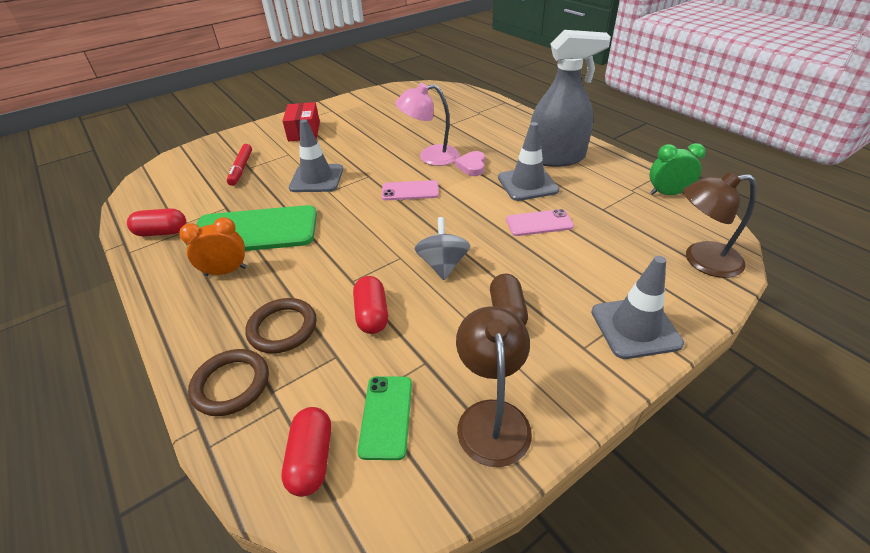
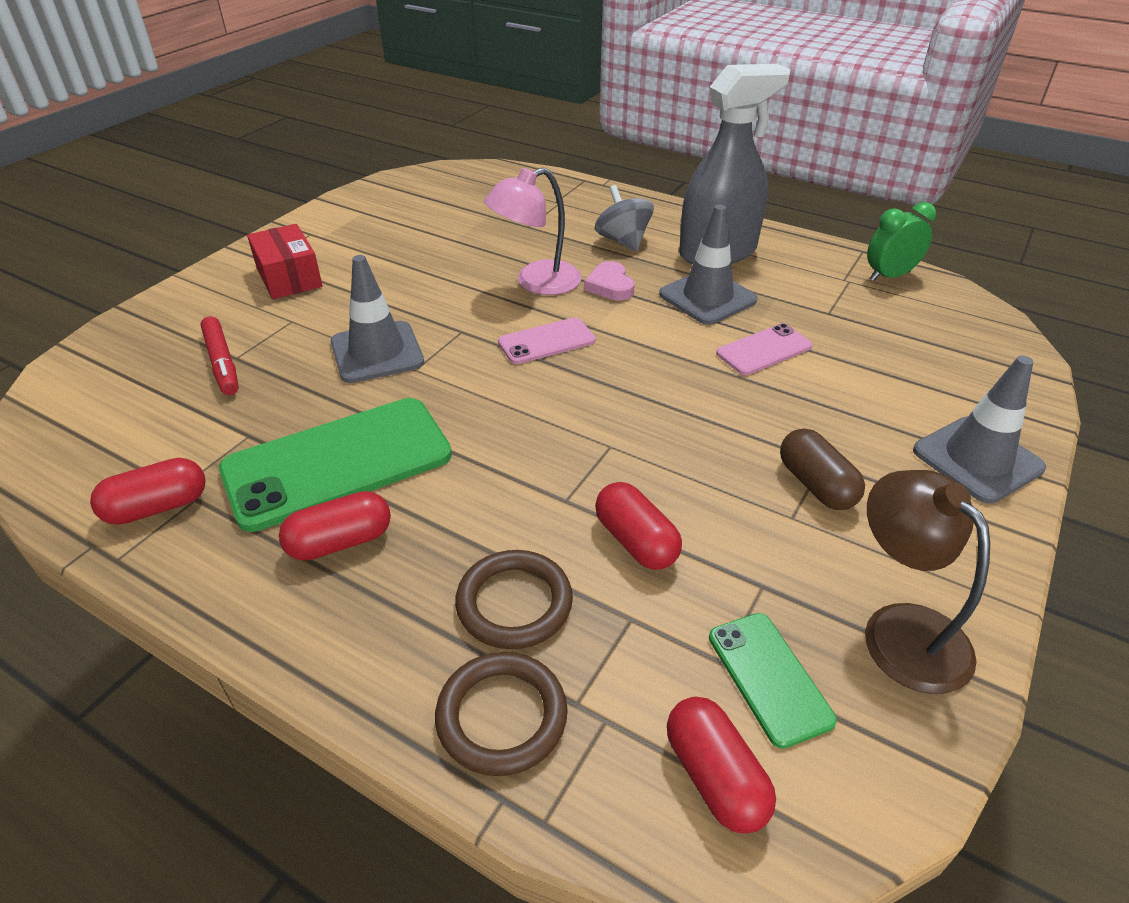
camera: 25 degrees left, 0 degrees up
(226, 271) = (340, 542): orange clock -> red capsule
(443, 265) = (680, 441): grey spinning top -> grey spinning top (623, 241)
(701, 260) = (987, 354): brown lamp -> none

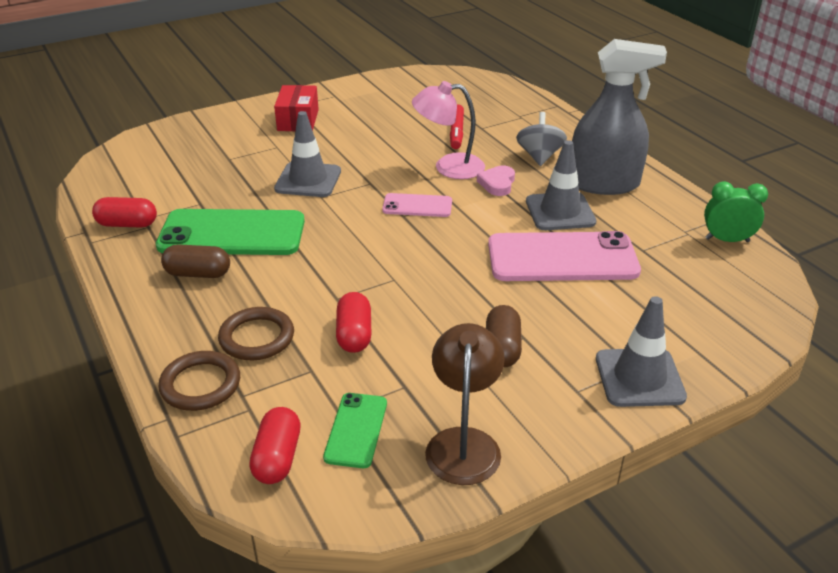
camera: 30 degrees right, 5 degrees down
(222, 362) = (219, 159): red marker -> red marker (456, 132)
(340, 542) = (198, 274): red capsule -> brown capsule
(764, 350) = (562, 258): pink phone -> pink phone, size x1.96

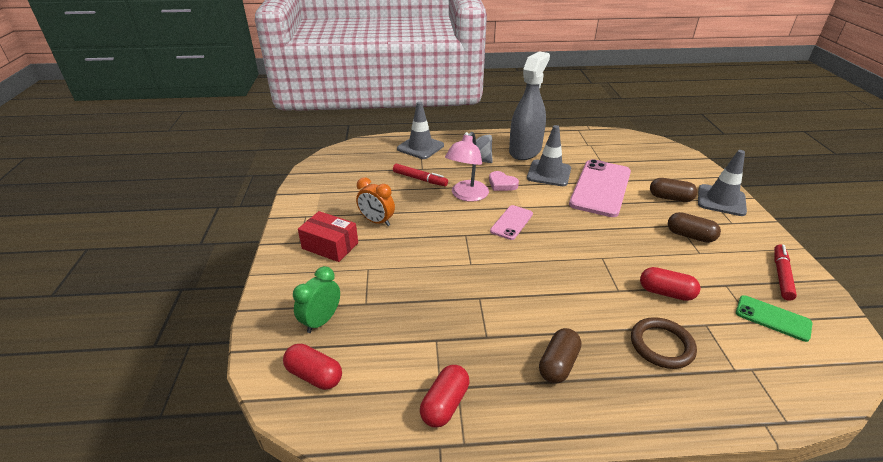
camera: 65 degrees left, 0 degrees up
(200, 384) = (721, 393): brown ring -> none
(232, 233) = (501, 328): green phone -> none
(277, 458) = (806, 365): red capsule -> red capsule (314, 375)
(308, 180) = (440, 264): grey traffic cone -> grey traffic cone (420, 147)
(354, 130) = (377, 221): none -> orange clock
(464, 443) = (781, 276): brown lamp -> red marker
(595, 324) = (670, 198): none -> brown capsule
(727, 240) = (601, 137): green clock -> green clock (321, 321)

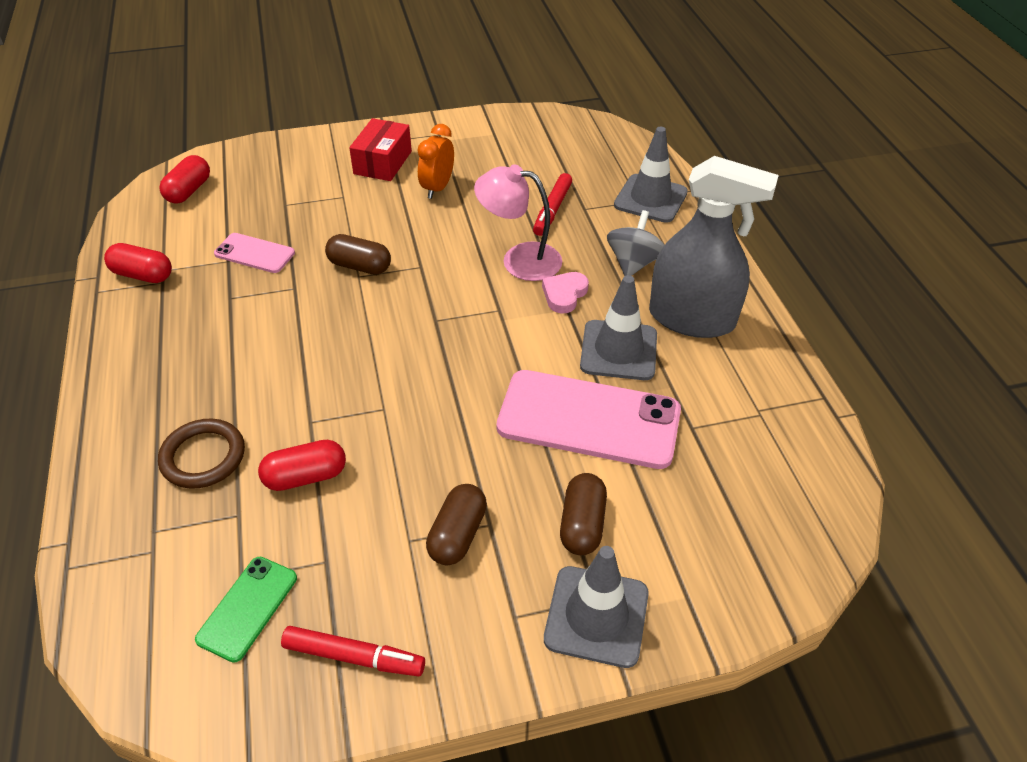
camera: 80 degrees right, 10 degrees up
(321, 321) = (259, 181): green clock -> none
(511, 222) = (457, 309): pink phone -> pink phone (254, 253)
(558, 364) = (183, 356): brown capsule -> brown capsule (360, 266)
(666, 293) = (305, 476): red capsule -> red capsule turned 60 degrees clockwise

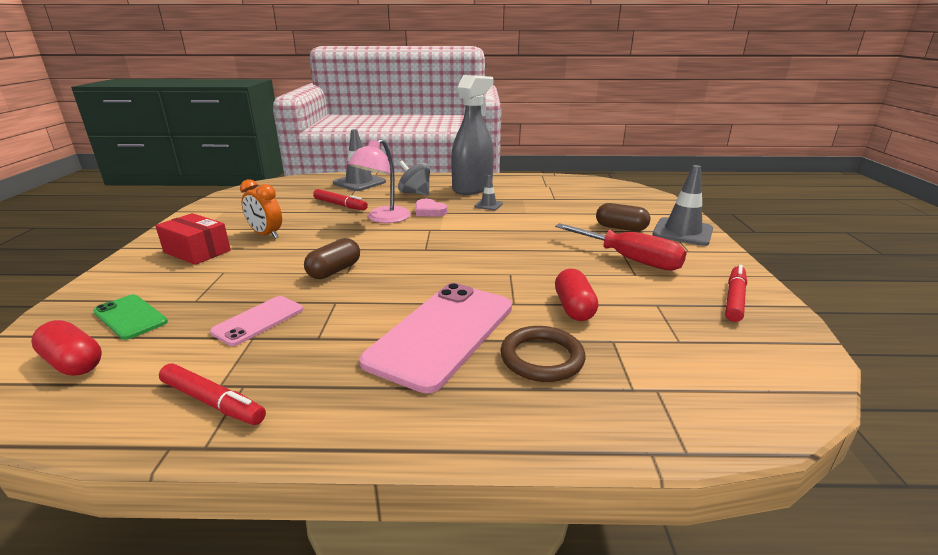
camera: 75 degrees left, 20 degrees down
(143, 275) = (212, 401): red capsule -> red marker
(247, 608) = (707, 338): green phone -> green phone (130, 317)
(457, 535) = (630, 259): brown capsule -> red screwdriver
(588, 419) = (541, 218): pink phone -> pink phone (442, 333)
(618, 350) = (488, 205): grey traffic cone -> grey traffic cone, size x0.52

